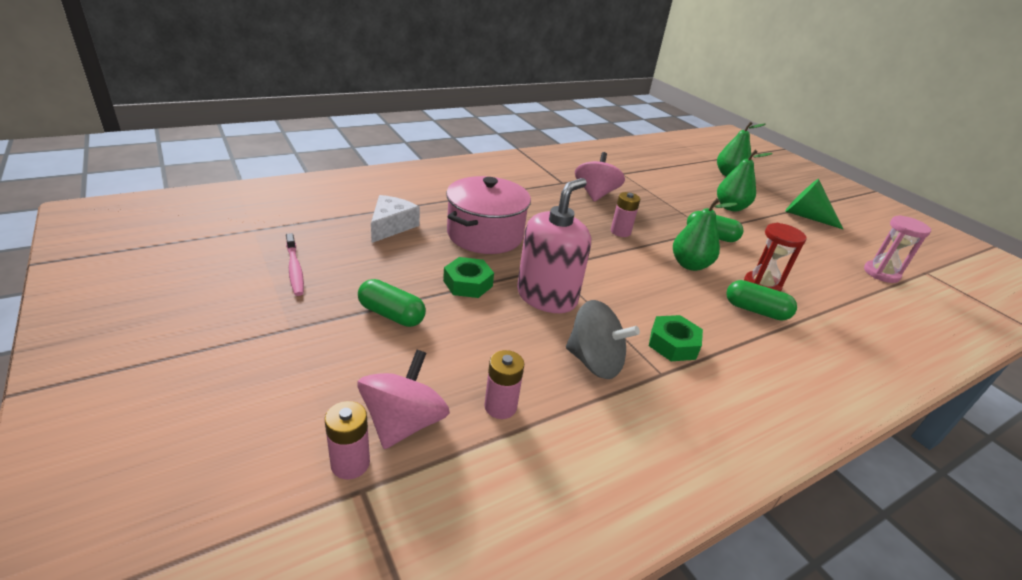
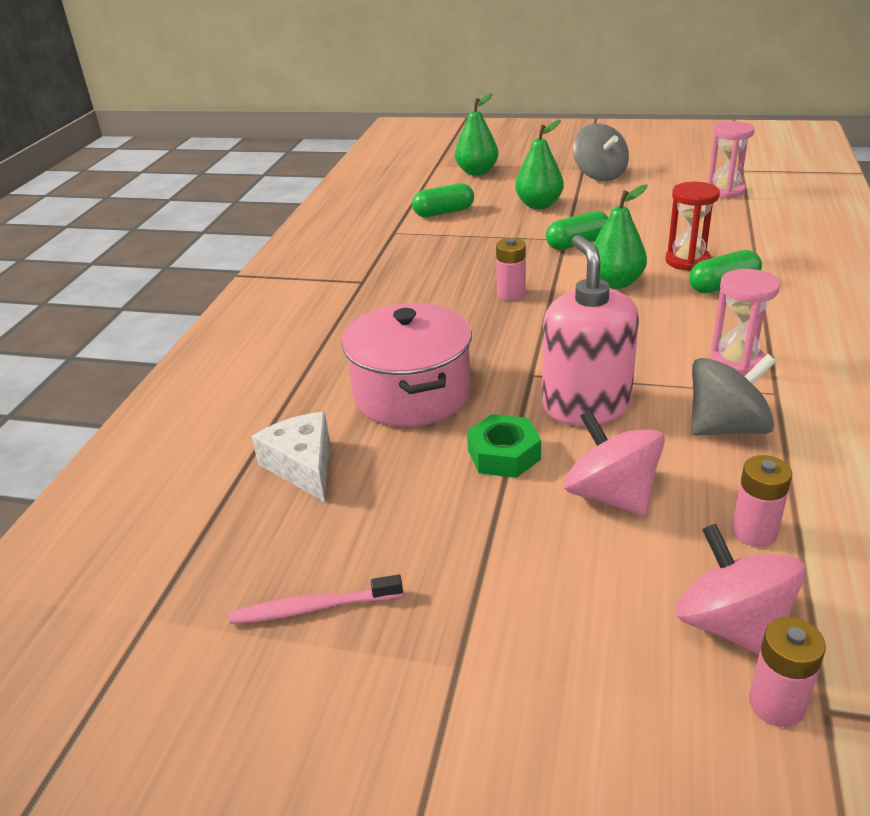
camera: 40 degrees left, 0 degrees up
(295, 269) = (313, 608): pink toothbrush -> pink toothbrush turned 150 degrees clockwise
(391, 314) = (511, 549): green capsule -> green capsule (444, 212)
(595, 194) = (416, 272): pink spinning top -> pink spinning top (611, 495)
(673, 344) = (736, 362): green nut -> pink hourglass
(806, 216) = (599, 175): green cone -> grey spinning top

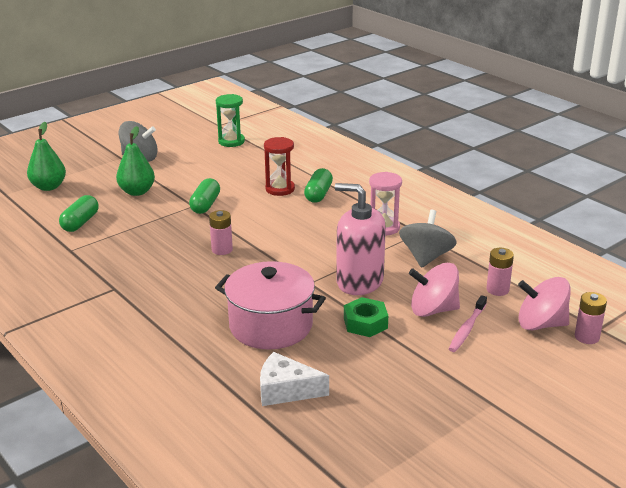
camera: 55 degrees left, 5 degrees down
(313, 608) = (409, 431): pink toothbrush -> pink toothbrush (467, 329)
(615, 283) = (265, 217): green pear -> none
(725, 191) = (231, 141): pink hourglass -> green hourglass

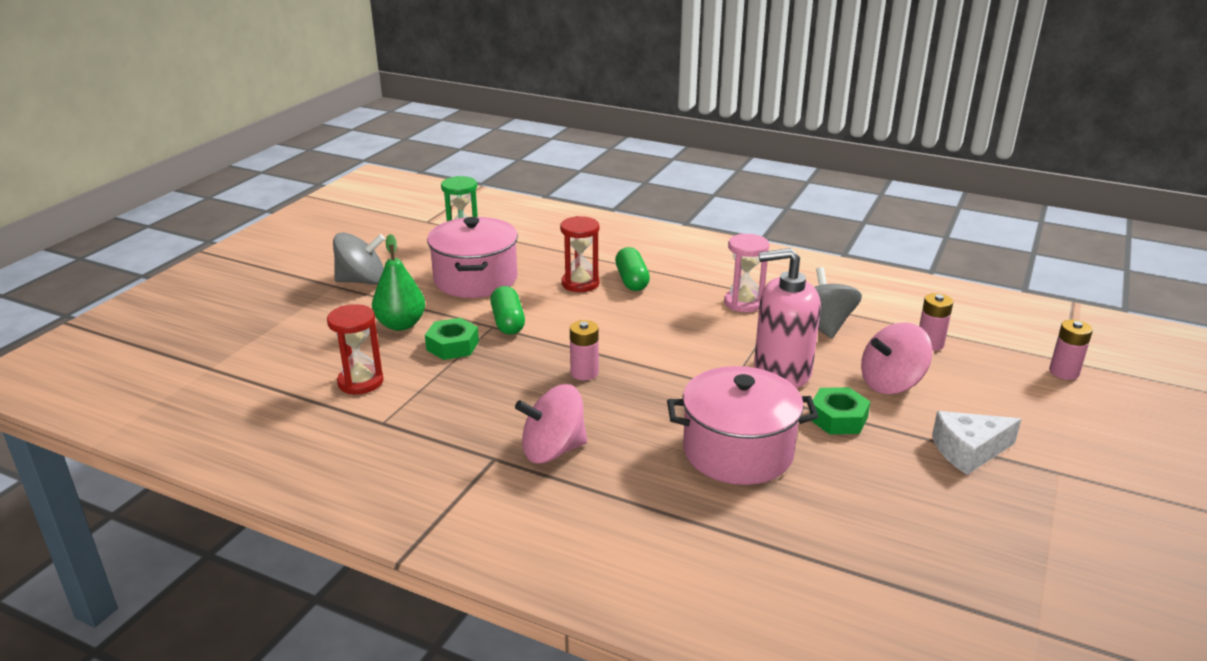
camera: 25 degrees left, 0 degrees up
(49, 187) = (267, 344): green pear -> none
(80, 222) = (360, 382): green capsule -> red hourglass
(156, 212) = (452, 346): none -> green nut
(212, 172) = (475, 279): none -> pink pot
(286, 390) = (836, 526): white cheese -> white cheese (968, 451)
(467, 329) = (946, 395): pink toothbrush -> none
(541, 324) = (1009, 370): pink spinning top -> pink spinning top (553, 450)

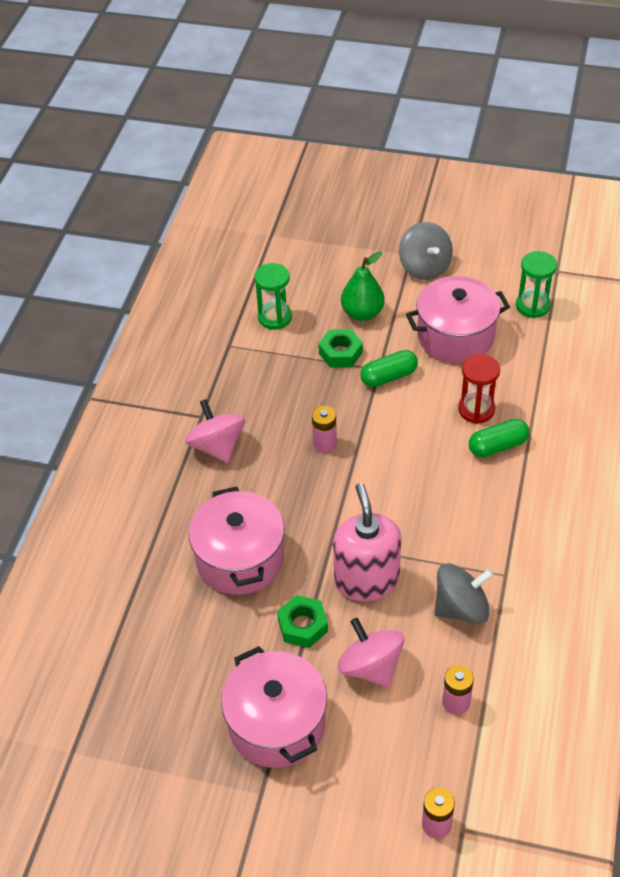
camera: 80 degrees right, 20 degrees up
(360, 382) = (275, 317): red hourglass -> green hourglass
(743, 303) = (485, 539): pink hourglass -> none
(968, 451) = (277, 724): white cheese -> pink pot

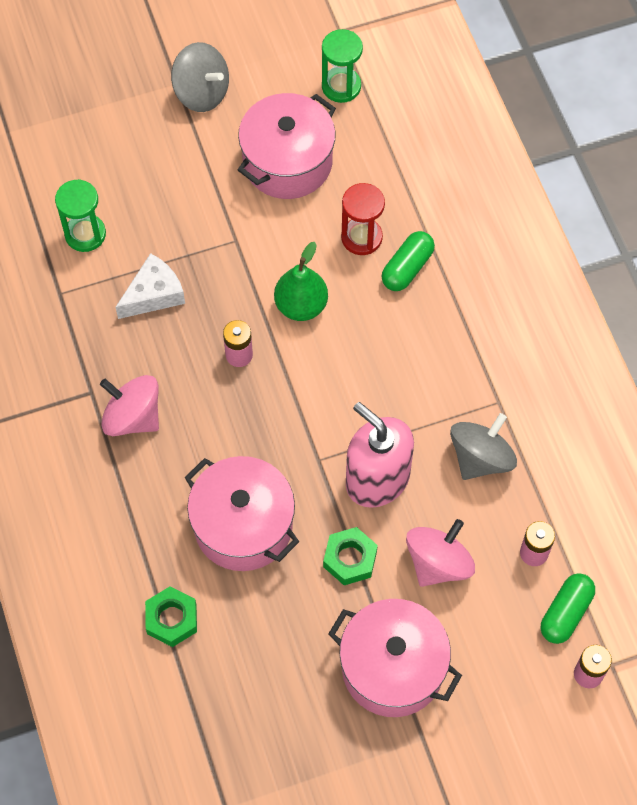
camera: 35 degrees left, 15 degrees up
(293, 376) = (154, 294): none -> white cheese
(340, 353) = (184, 242): green nut -> green nut (172, 619)
(362, 313) = (174, 182): green pear -> green pear (301, 305)
(370, 667) = (438, 563): pink spinning top -> pink spinning top turned 105 degrees clockwise
(389, 377) = (251, 245): green capsule -> green capsule (566, 613)

